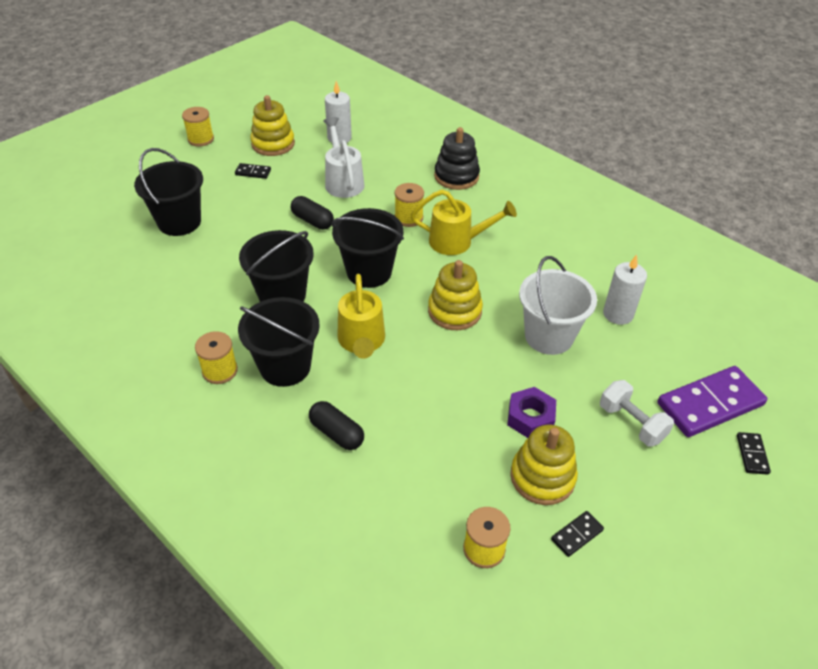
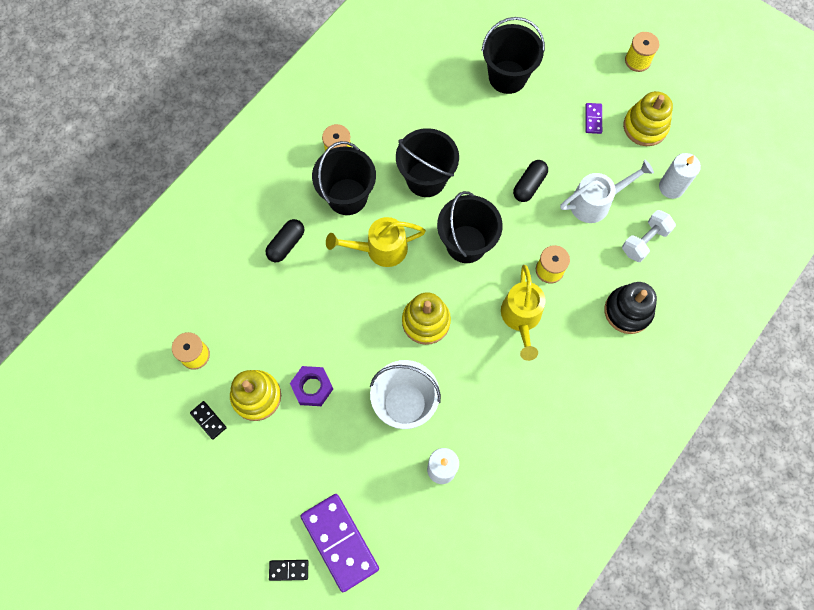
camera: 85 degrees right, 25 degrees up
(253, 172) = (593, 119): black domino -> purple domino
(631, 423) = (313, 470): white dumbbell -> white dumbbell (645, 241)

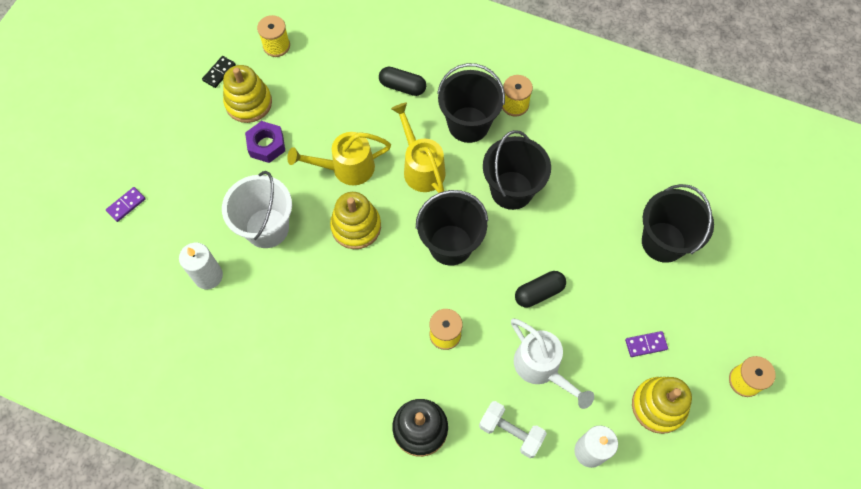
camera: 75 degrees right, 5 degrees down
(289, 570) = (96, 170): black domino -> none
(340, 542) = (126, 205): purple domino -> purple domino, size x0.44
(521, 318) = (382, 317): yellow watering can -> yellow watering can (346, 168)
(529, 185) = (539, 292): black capsule -> black capsule turned 45 degrees counterclockwise

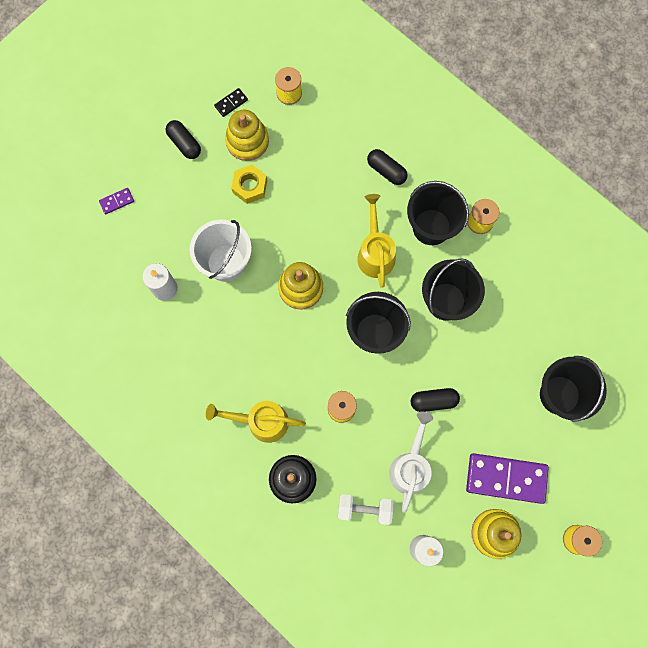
camera: 20 degrees right, 10 degrees up
(182, 125) = (184, 143): none -> black capsule
(266, 145) = (250, 186): purple nut -> yellow nut
(346, 168) = (310, 231): yellow watering can -> yellow watering can (261, 421)
(510, 432) = (364, 509): white dumbbell -> white dumbbell turned 45 degrees counterclockwise
(541, 368) = (410, 466): white watering can -> white watering can turned 150 degrees counterclockwise
(646, 344) = (506, 478): purple domino -> purple domino, size x2.26

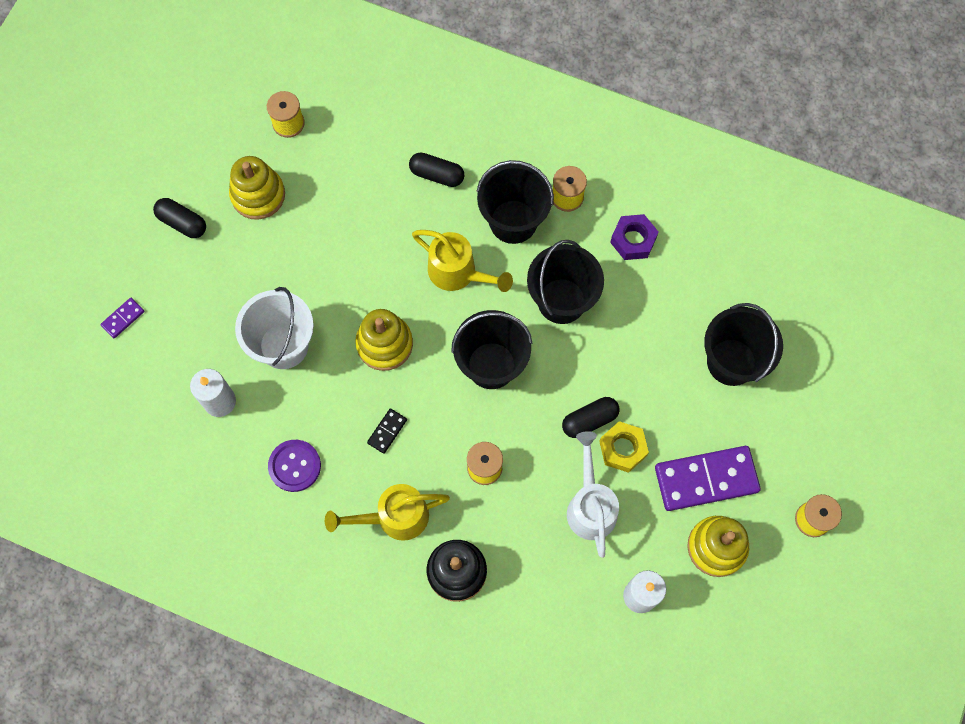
camera: 20 degrees left, 5 degrees down
(202, 356) = (294, 466): none -> purple button
(231, 103) = (222, 157): black domino -> black domino (387, 431)
(250, 186) = (280, 247): yellow nut -> yellow nut (622, 449)
(364, 509) = (555, 575): white dumbbell -> none
(375, 252) = (458, 273): yellow watering can -> yellow watering can turned 150 degrees clockwise
(518, 273) = (633, 240): none -> purple nut

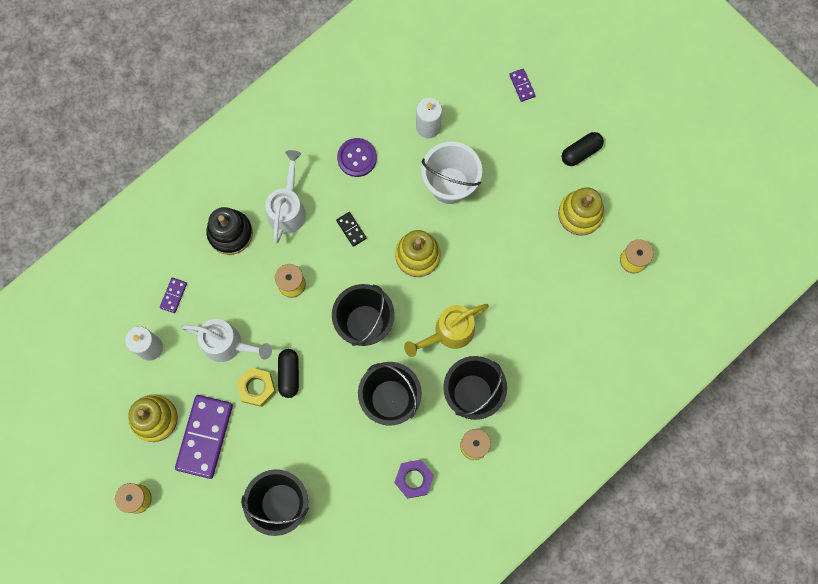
camera: 115 degrees right, 5 degrees up
(394, 517) = (288, 208): yellow watering can -> white watering can
(437, 175) = (538, 353): black capsule -> none
(565, 600) = (173, 295): none -> purple domino

